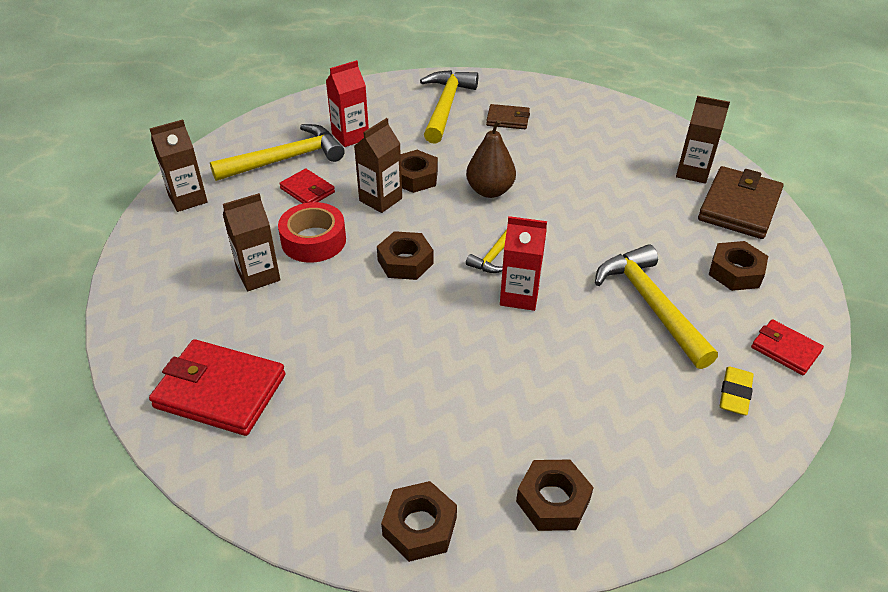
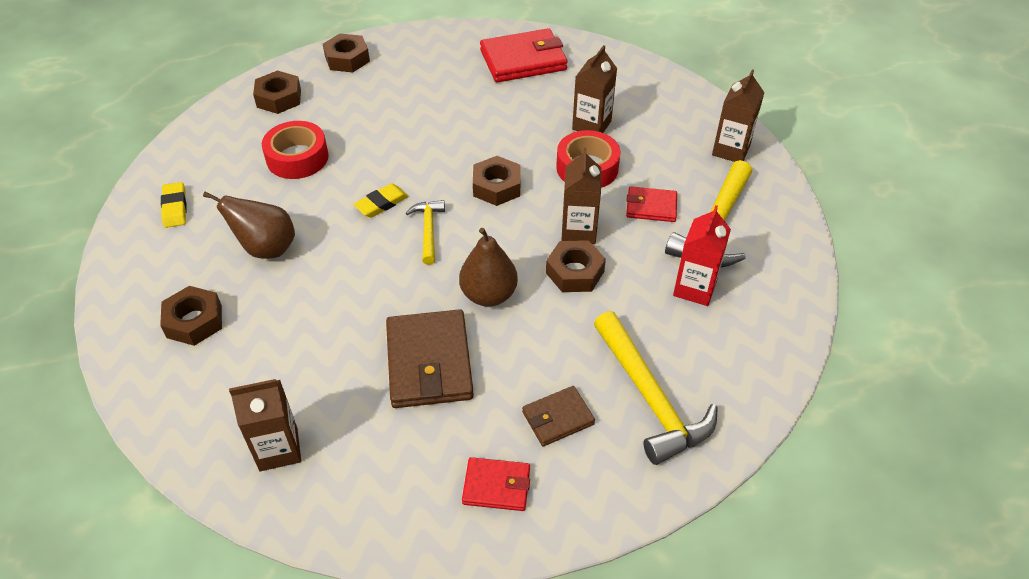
camera: 145 degrees right, 5 degrees up
(519, 296) = (381, 203): red carton -> yellow eraser
(574, 390) = (297, 158): none -> red tape
(650, 304) = (266, 248): yellow hammer -> brown pear
(739, 207) = (206, 417): brown wallet -> brown wallet (429, 362)
(785, 349) = (136, 262): red wallet -> red wallet (496, 486)

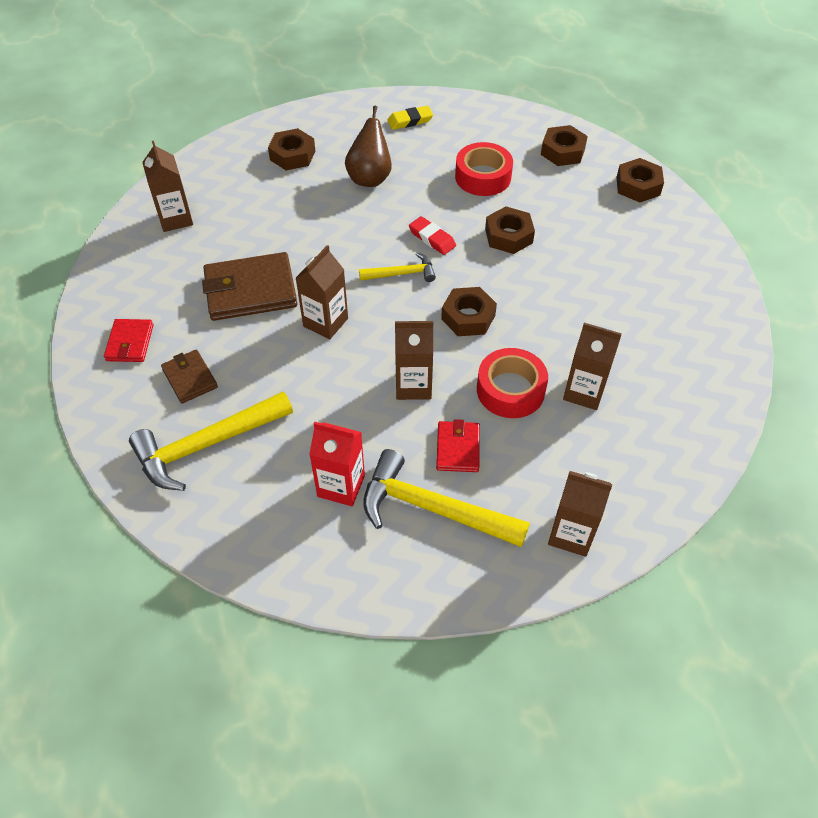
camera: 85 degrees right, 5 degrees up
(381, 203) = (432, 238): yellow eraser -> red eraser
(488, 295) = (325, 322): brown pear -> brown carton
(523, 60) = (685, 324): red wallet -> none
(575, 272) = (357, 384): brown nut -> brown nut (508, 236)

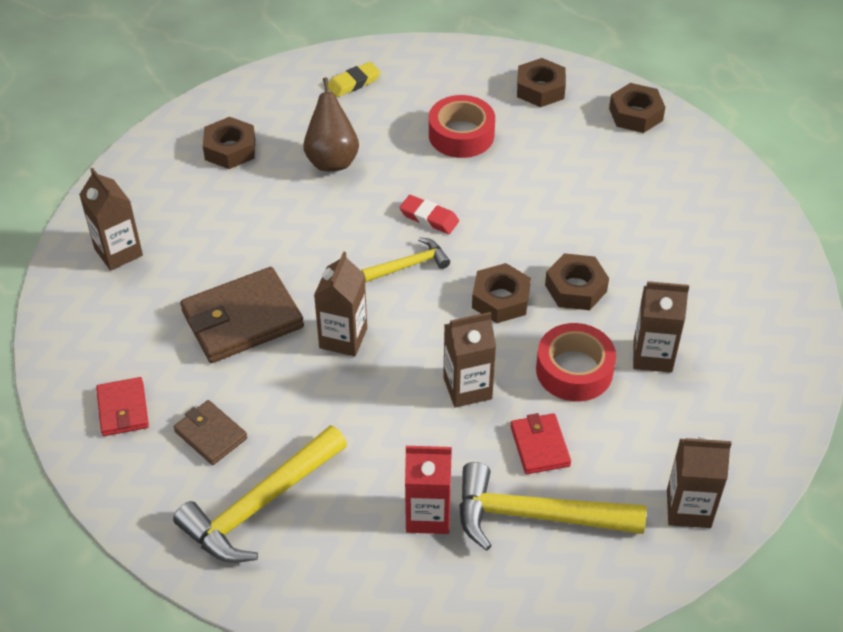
camera: 15 degrees left, 5 degrees down
(508, 236) = (513, 198): brown nut -> brown nut (575, 288)

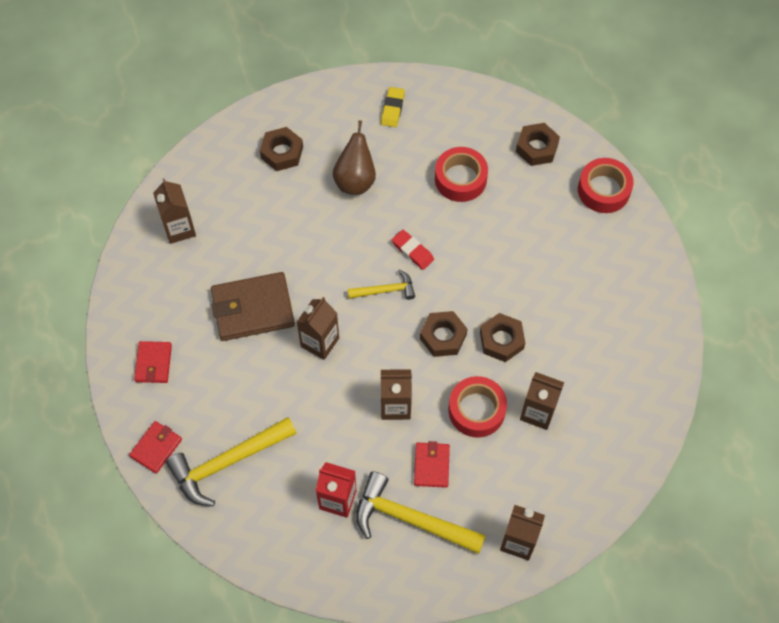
camera: 15 degrees right, 15 degrees up
(153, 510) = (156, 448): none -> red wallet
(210, 435) = (208, 399): brown wallet -> none
(354, 83) = (392, 109): yellow eraser -> yellow eraser turned 60 degrees counterclockwise
(635, 114) = (603, 190): brown nut -> red tape

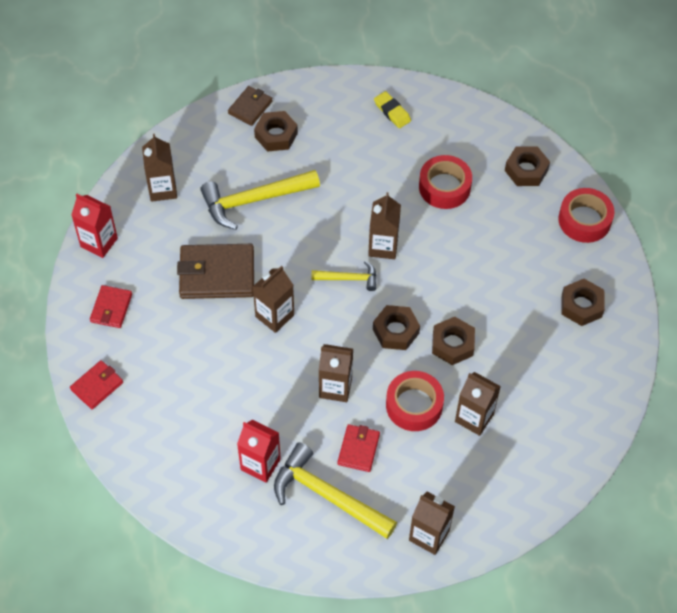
camera: 10 degrees right, 5 degrees down
(126, 296) = (99, 242): none -> red carton
(227, 463) = (161, 411): yellow hammer -> yellow hammer (254, 200)
(250, 127) = (250, 107): none -> brown wallet
(355, 180) = (341, 172): brown pear -> none
(392, 109) = (392, 112): yellow eraser -> yellow eraser turned 60 degrees counterclockwise
(412, 251) = (383, 246): red eraser -> brown carton
(618, 278) = (581, 306): none -> brown nut

